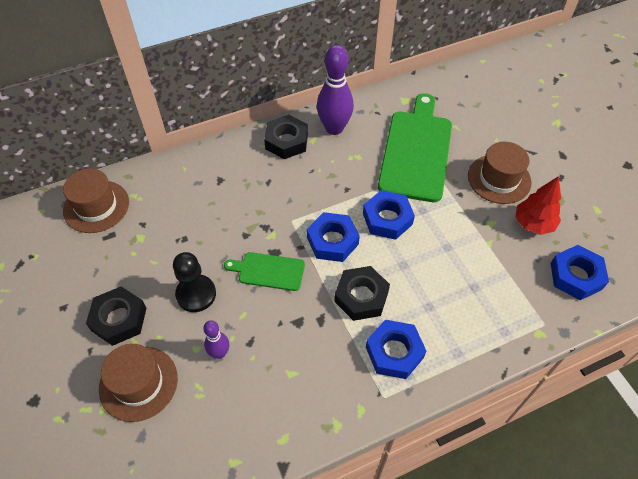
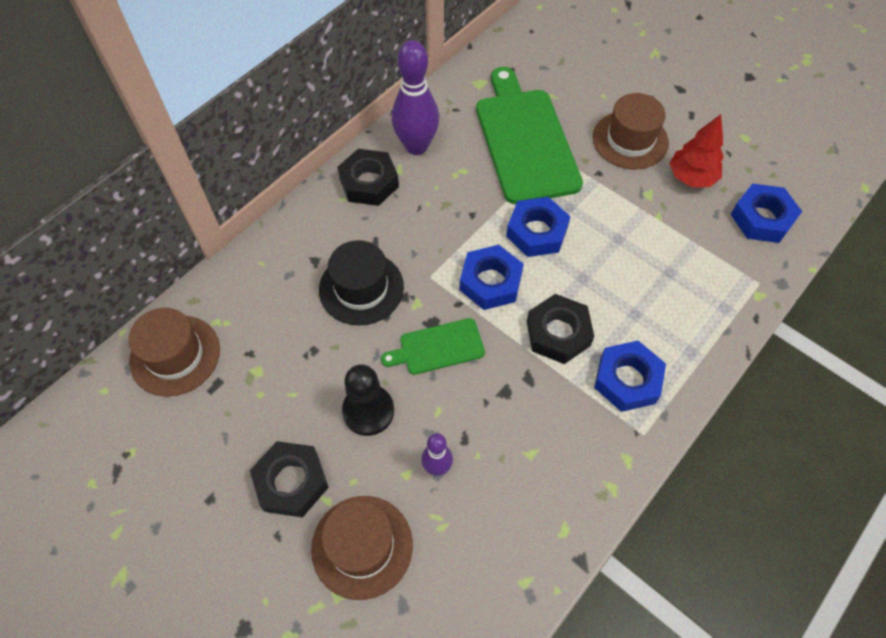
camera: 25 degrees left, 5 degrees up
(240, 210) = (361, 288): none -> black hat

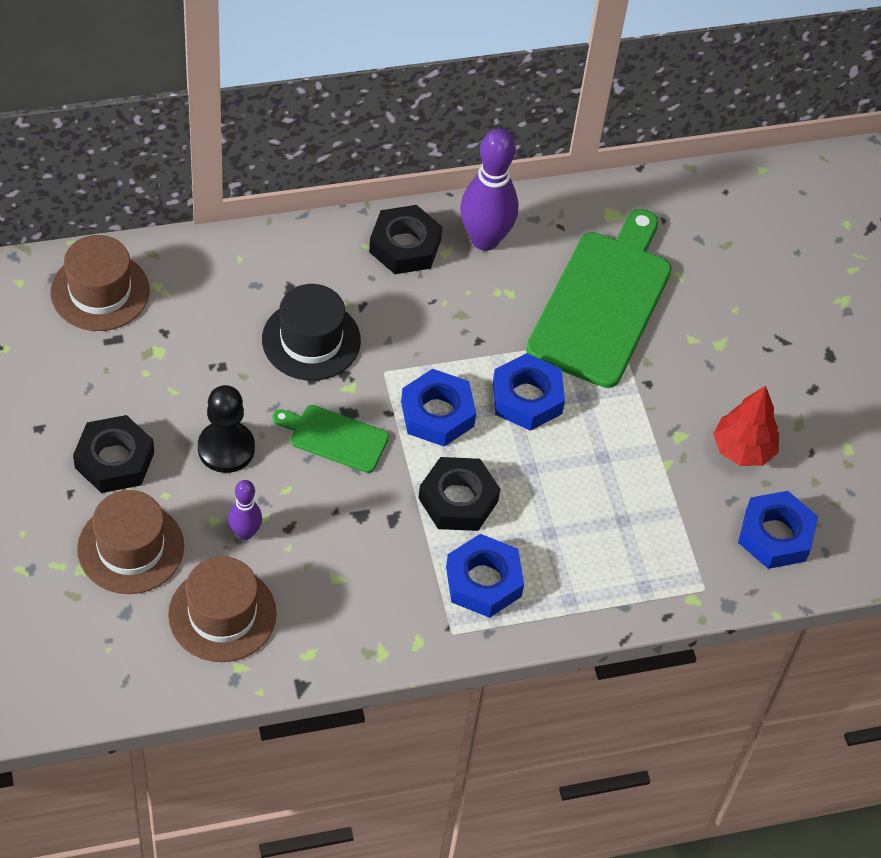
camera: 30 degrees right, 5 degrees down
(630, 140) = (716, 372): brown hat -> brown hat (222, 614)

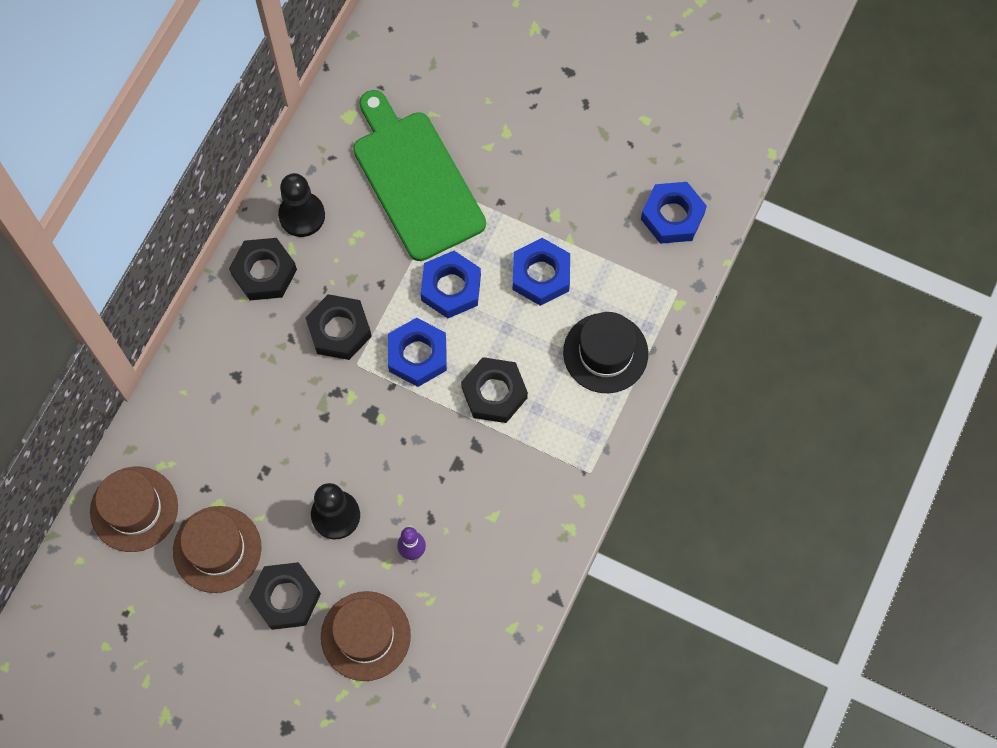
camera: 45 degrees left, 15 degrees up
(222, 614) = (463, 611): brown hat -> brown hat (217, 549)
(311, 340) = (292, 394): black hat -> black hat (605, 353)
(334, 437) = (383, 436): green cutting board -> none
(404, 337) = (339, 330): none -> black nut
(483, 581) = (567, 423): blue nut -> blue nut (541, 275)
(484, 239) = (302, 215): purple bowling pin -> black pawn
(743, 449) = (596, 184): red tree -> none

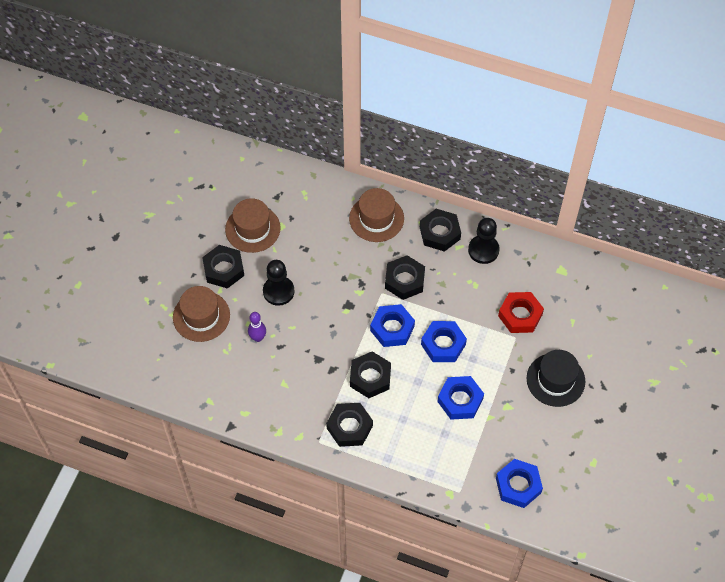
camera: 85 degrees right, 10 degrees down
(134, 509) = (275, 182): brown hat -> brown hat (376, 218)
(415, 180) = (520, 315): green cutting board -> red nut
(570, 428) = (349, 427): none -> black nut
(605, 353) = (407, 446): black hat -> black hat (555, 380)

